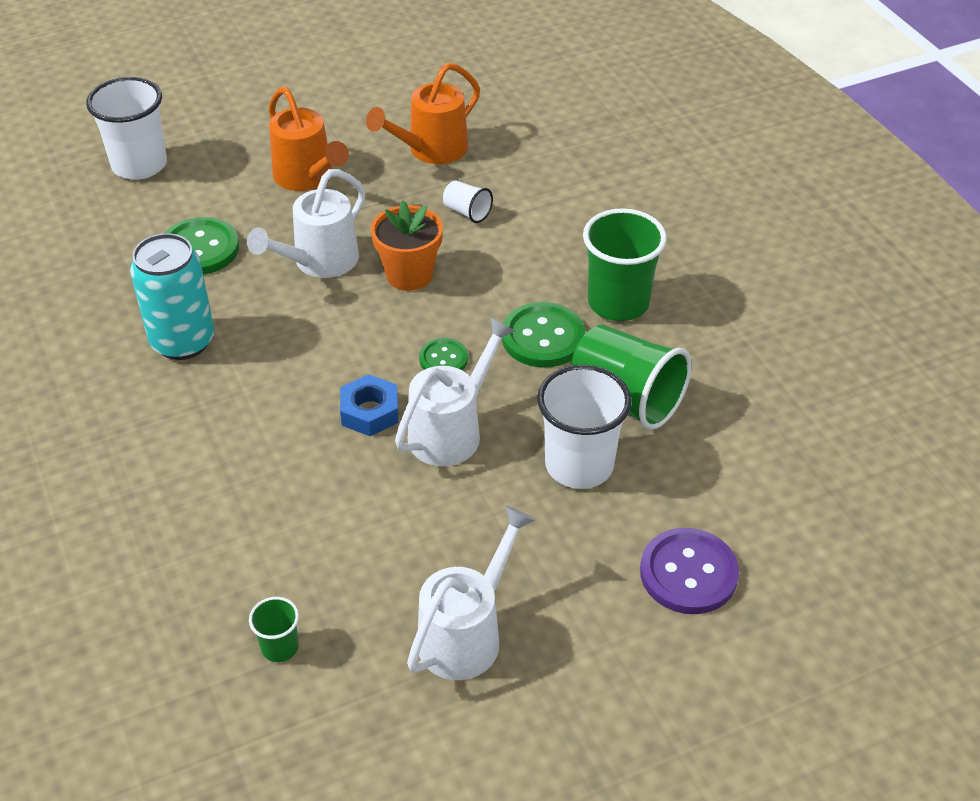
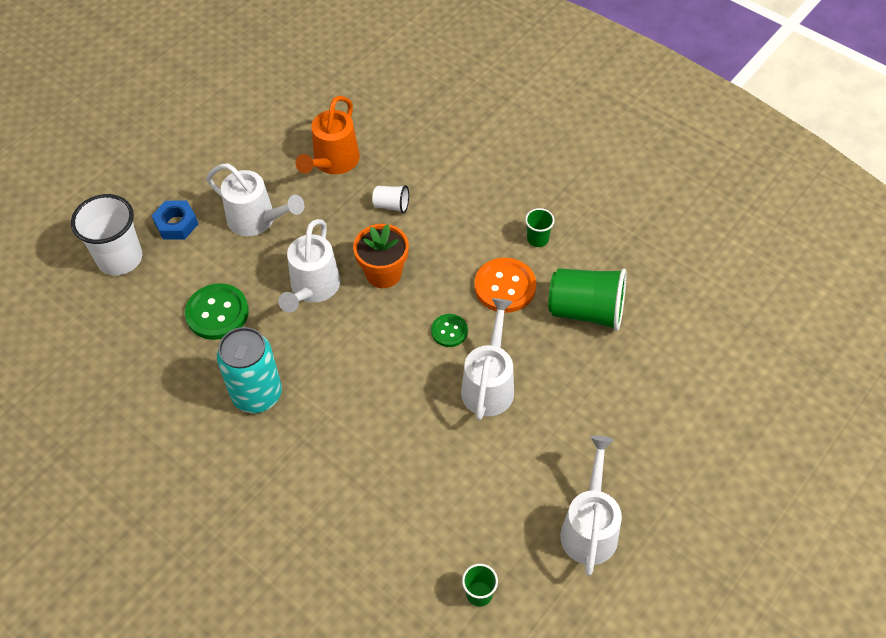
camera: 25 degrees left, 10 degrees up
(308, 178) = (257, 220): orange watering can -> white watering can
(370, 412) = (425, 393): blue nut -> blue nut (176, 224)
(543, 337) = (505, 286): green button -> orange button
(579, 465) = (586, 374): white cup -> none
(618, 303) = (537, 239): green cup -> green cup, size x0.49
(688, 573) = (696, 422): purple button -> none

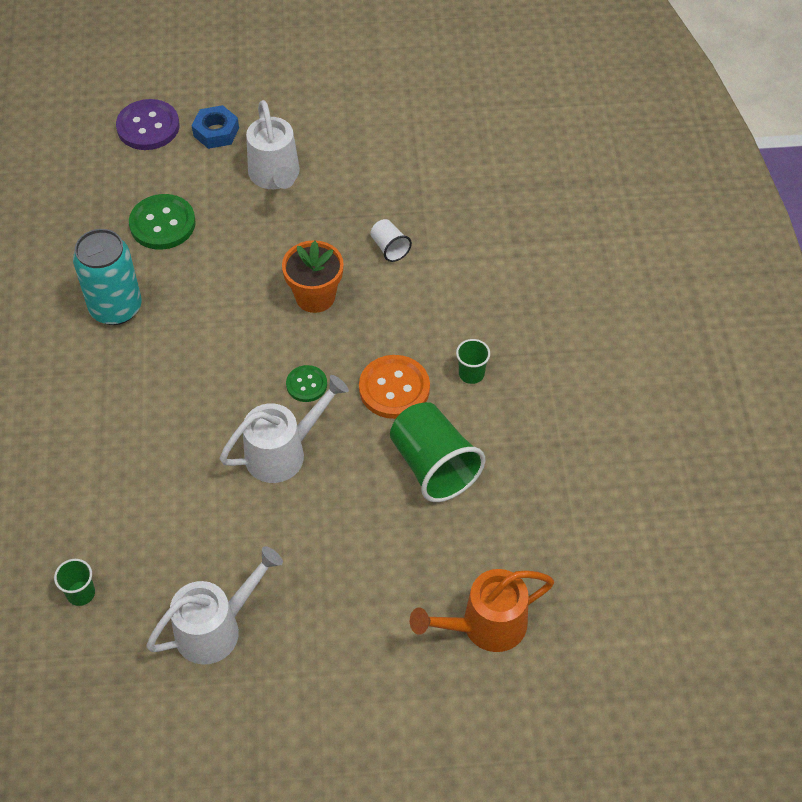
camera: 45 degrees right, 0 degrees up
(120, 258) = (148, 127): white cup -> purple button
(312, 289) = (249, 263): white watering can -> none
(333, 163) = (388, 176): orange watering can -> orange watering can (484, 626)

